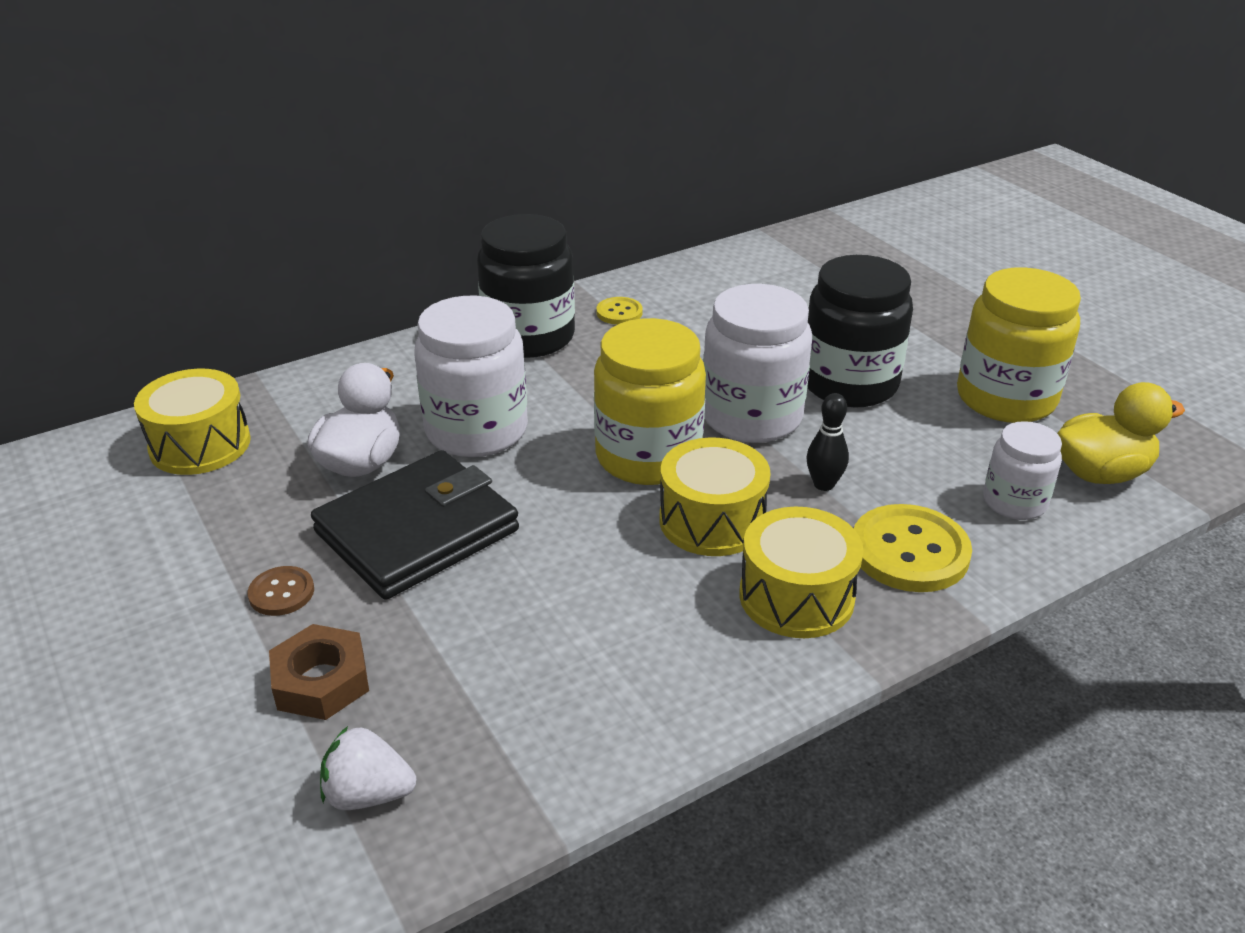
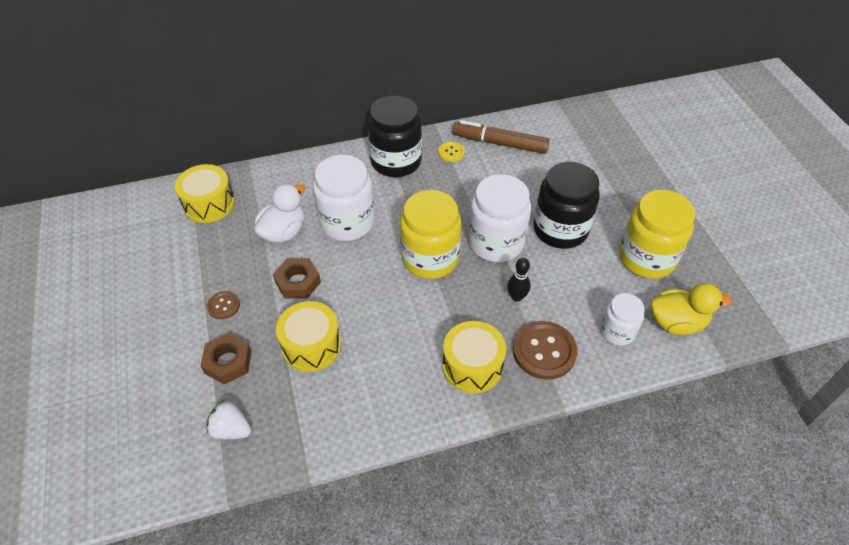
camera: 15 degrees right, 15 degrees up
(417, 531) = (298, 282): black wallet -> brown nut
(694, 290) = (499, 143): none -> brown marker
(712, 520) = (447, 308): yellow drum -> yellow drum (311, 346)
(909, 551) = (544, 351): yellow button -> brown button

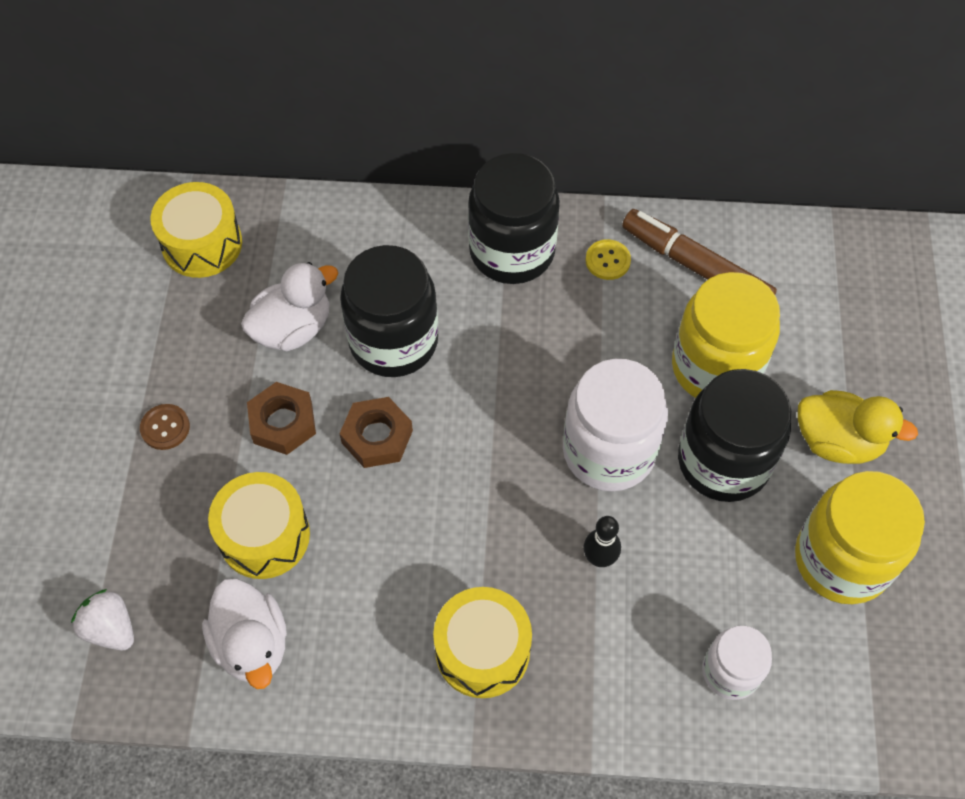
camera: 20 degrees right, 10 degrees up
(228, 362) = (141, 521): brown nut -> brown nut (377, 437)
(328, 408) = (252, 644): none -> white duck
(347, 222) = (393, 341): white jar -> black jar
(430, 258) = (494, 446): yellow jar -> yellow jar (715, 367)
(544, 351) = (601, 665): brown button -> none
(676, 322) = (834, 690): yellow duck -> yellow duck (837, 441)

